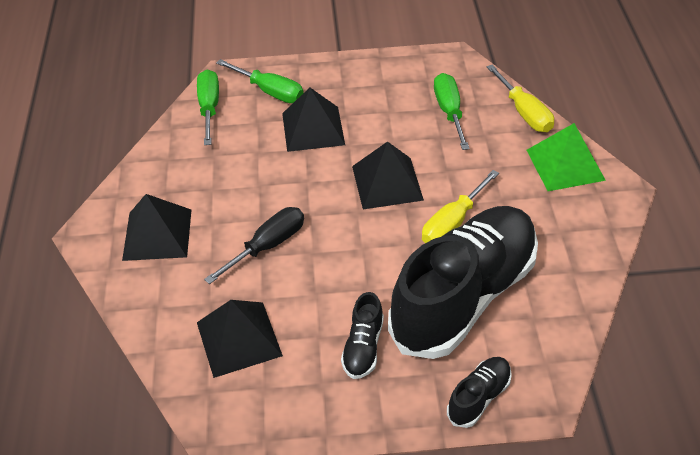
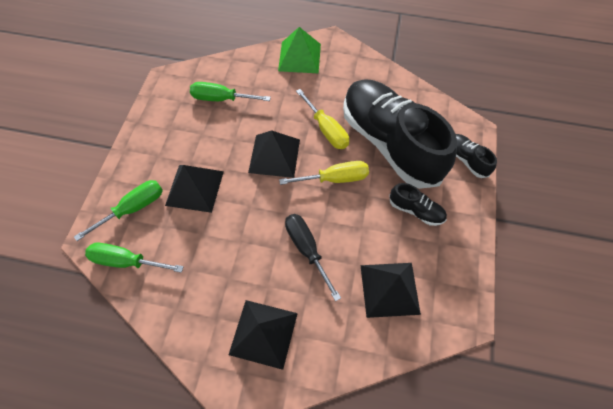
camera: 75 degrees left, 15 degrees up
(524, 112) = (243, 60): yellow screwdriver -> yellow screwdriver (334, 178)

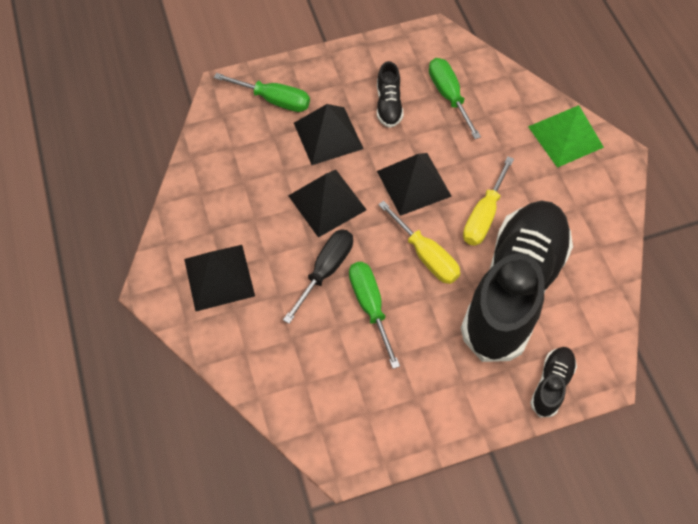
camera: 60 degrees right, 0 degrees up
(127, 261) = (221, 128): green screwdriver -> green screwdriver (370, 306)
(389, 289) = (330, 370): black pyramid -> black pyramid (327, 202)
(415, 210) = (441, 356): black shoe -> black shoe (388, 105)

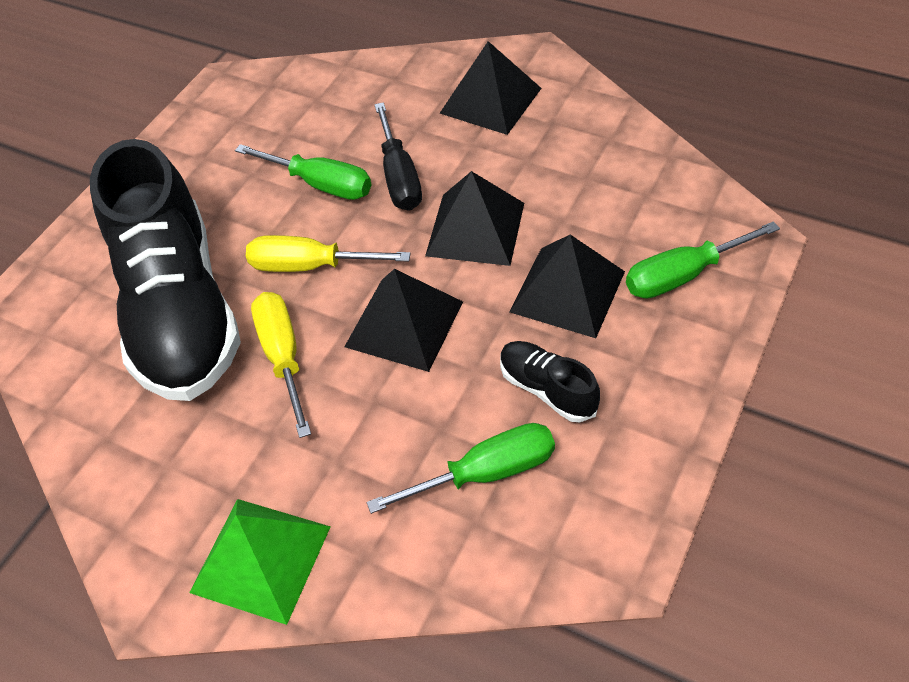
camera: 140 degrees right, 10 degrees down
(449, 96) = (485, 473): green screwdriver -> green screwdriver turned 45 degrees counterclockwise
(551, 384) = (70, 259): black shoe -> none

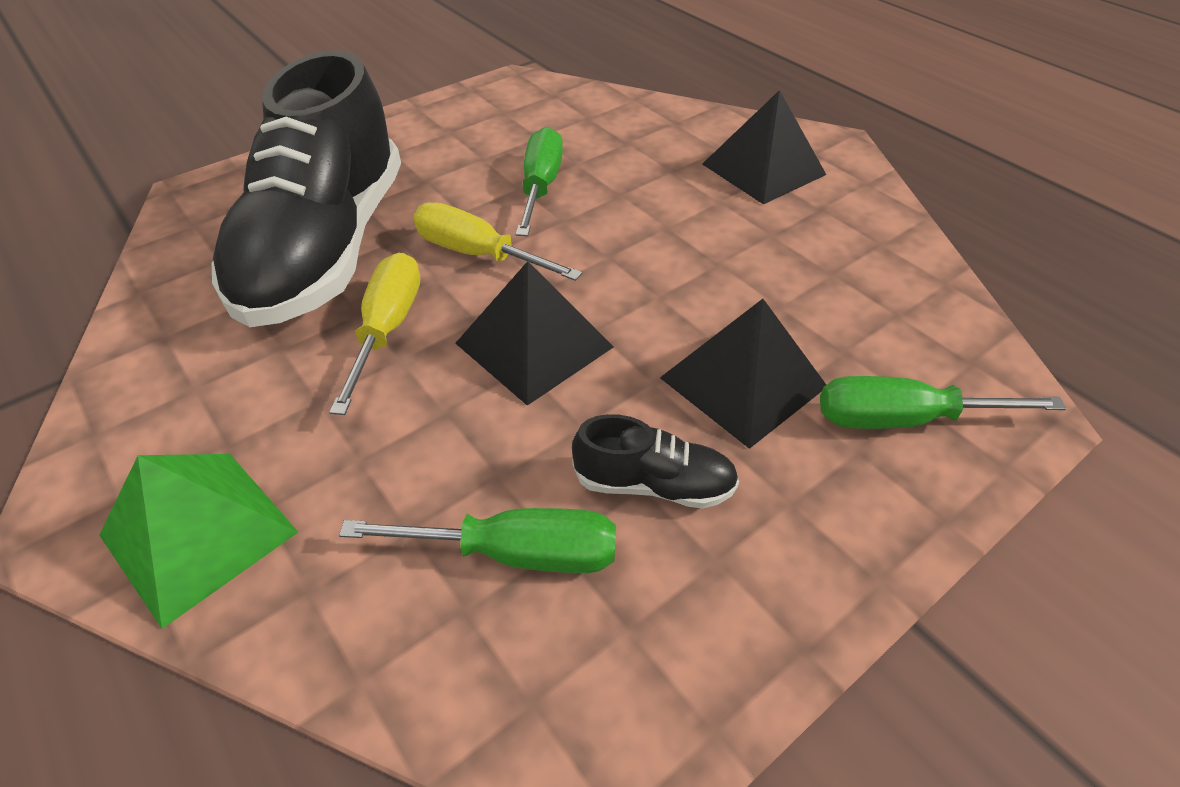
camera: 20 degrees right, 5 degrees down
(320, 184) = (540, 187): green screwdriver -> green screwdriver turned 135 degrees counterclockwise
(399, 177) = (623, 205): black screwdriver -> none
(475, 229) = (673, 280): black pyramid -> none
(547, 389) = (653, 484): black shoe -> black shoe turned 120 degrees clockwise

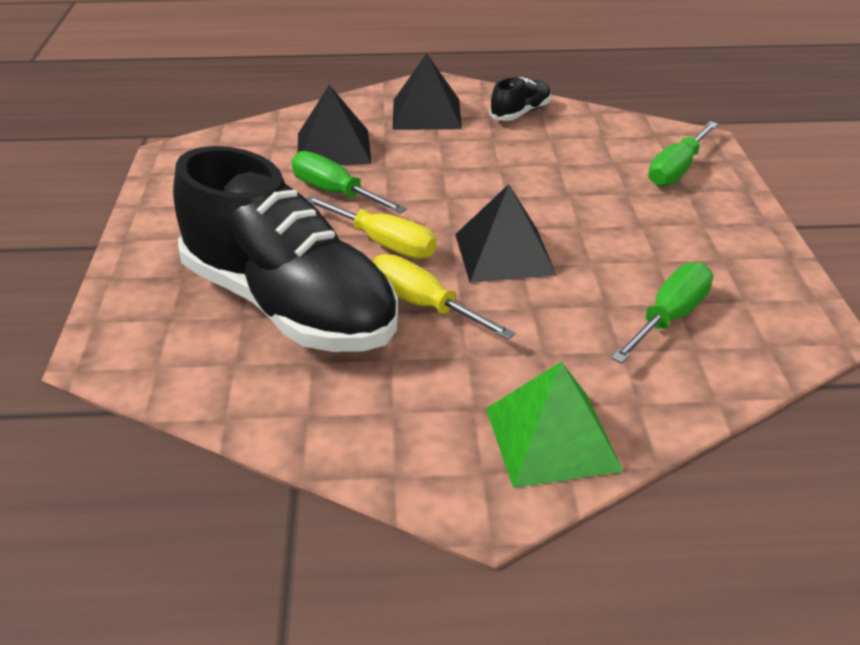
camera: 55 degrees left, 10 degrees down
(478, 254) = (383, 243): yellow screwdriver -> yellow screwdriver turned 120 degrees counterclockwise
(653, 484) = (657, 256): black shoe -> black shoe (520, 113)
(743, 382) = (607, 200): black pyramid -> black pyramid (333, 148)

